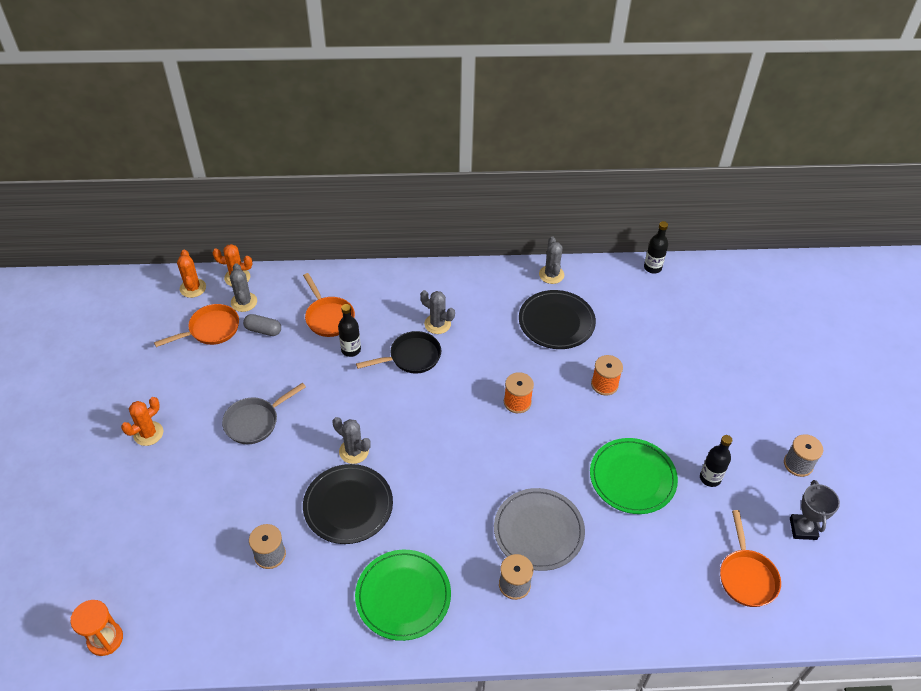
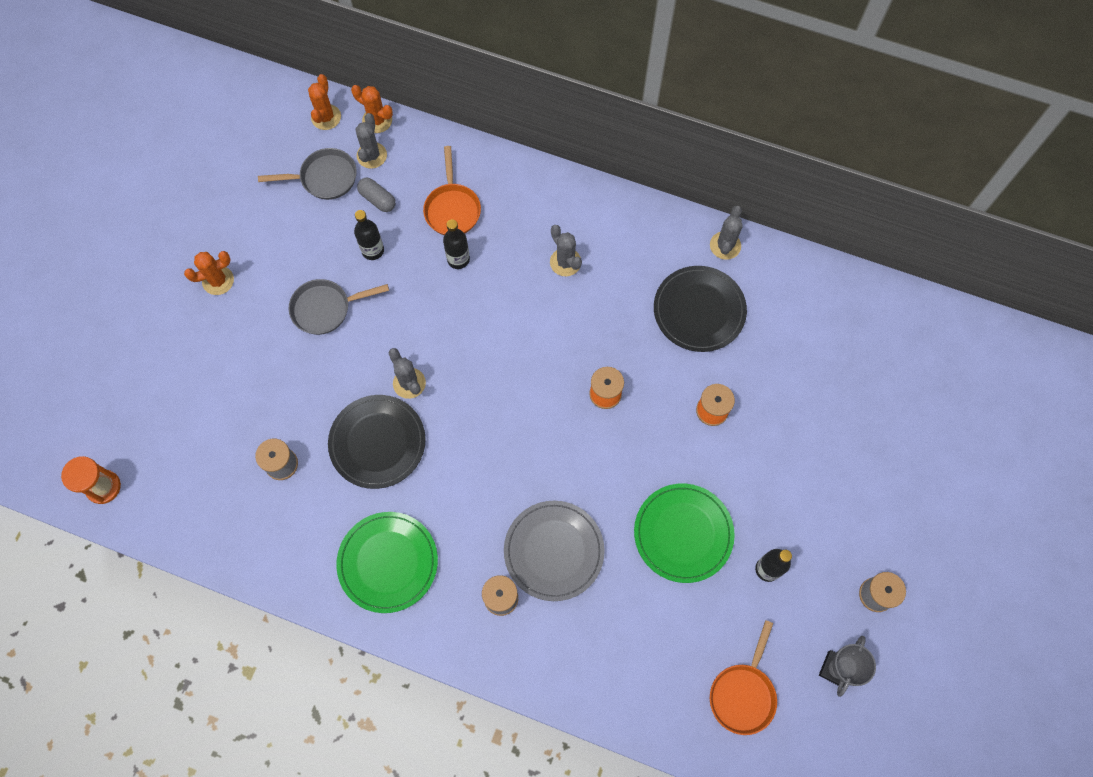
camera: 25 degrees right, 20 degrees up
(211, 329) = (324, 178): orange pan -> grey pan
(411, 357) = (518, 293): black pan -> none
(652, 267) = (850, 280): black bottle -> black bottle (373, 250)

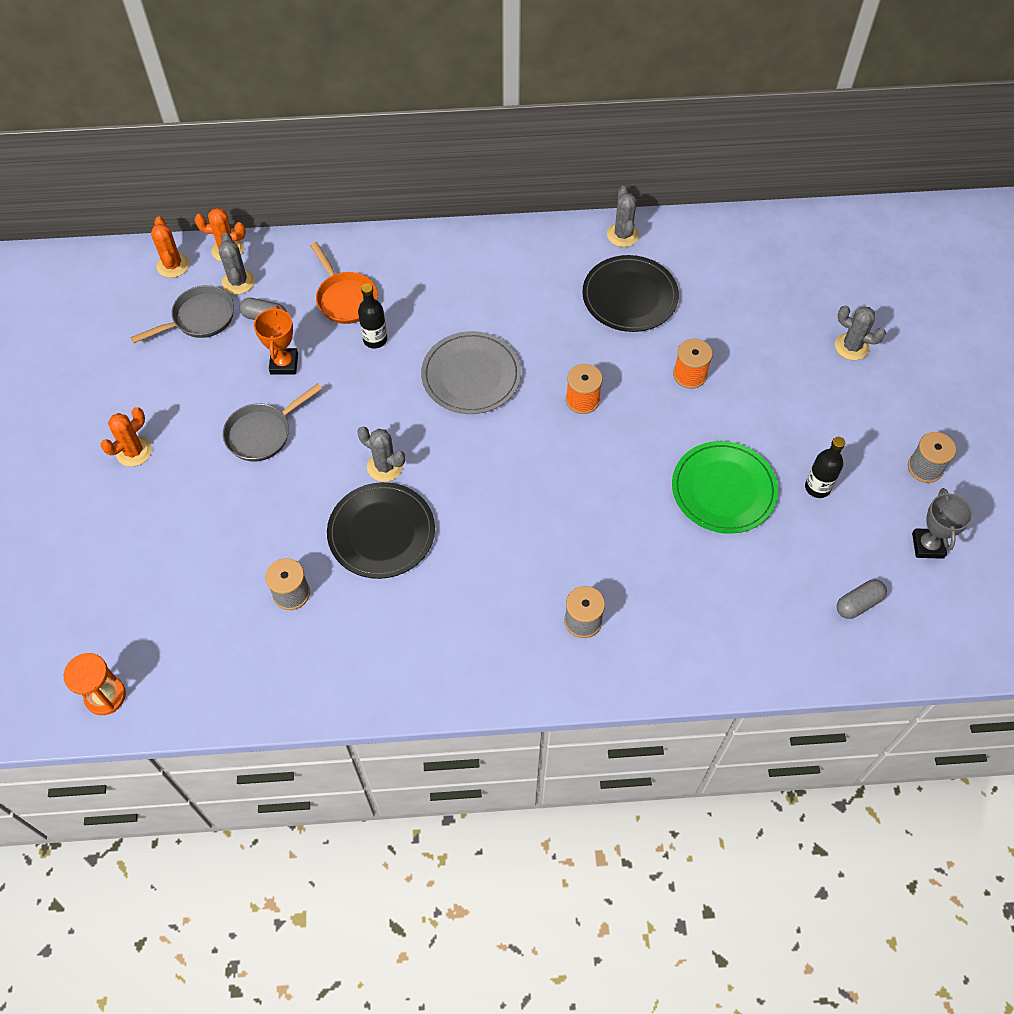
camera: 25 degrees left, 10 degrees down
(373, 250) = (284, 364): black bottle -> orange trophy
(388, 562) = (451, 637): green plate -> none
(554, 551) = (610, 556): grey plate -> grey plate (471, 375)
(565, 262) = (481, 303): grey cactus -> grey cactus (851, 347)
(743, 693) = (858, 604): orange pan -> grey capsule

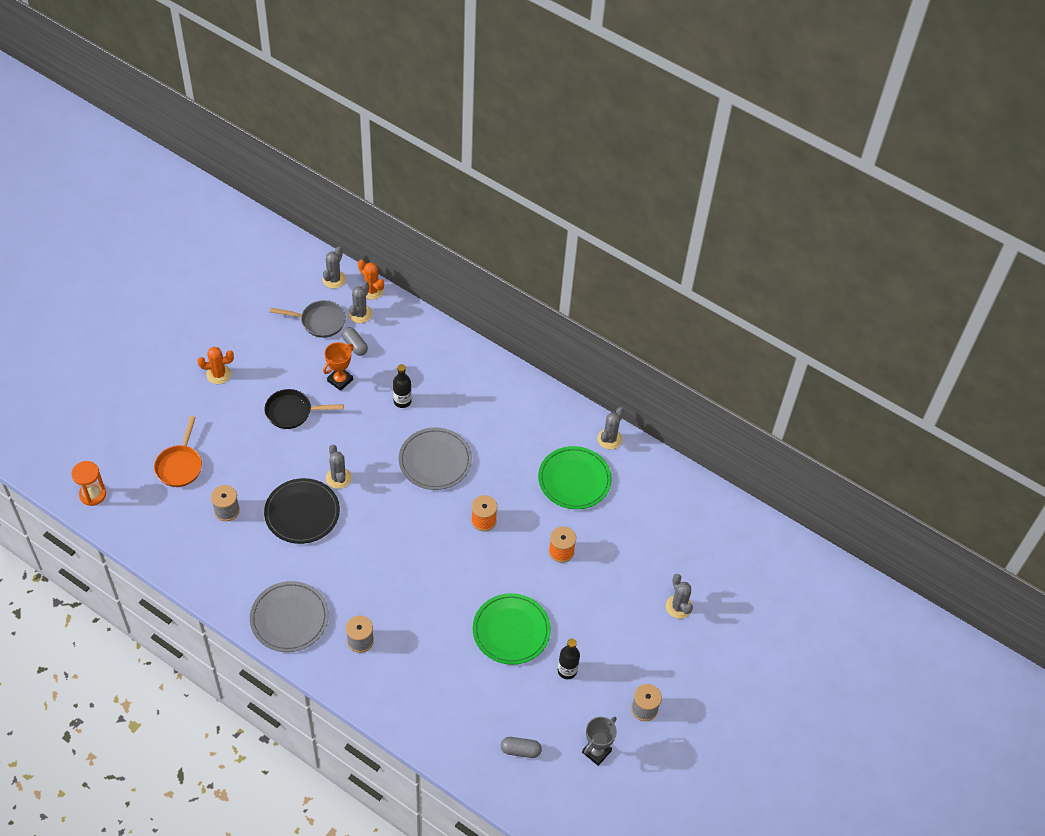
camera: 35 degrees right, 5 degrees down
(173, 265) = (334, 279): orange cactus -> grey cactus
(262, 433) = (292, 412): grey pan -> black pan
(345, 298) = (409, 365): orange pan -> orange pan (180, 465)
(482, 657) = (289, 618): none -> grey plate
(629, 296) = (574, 479): black plate -> green plate

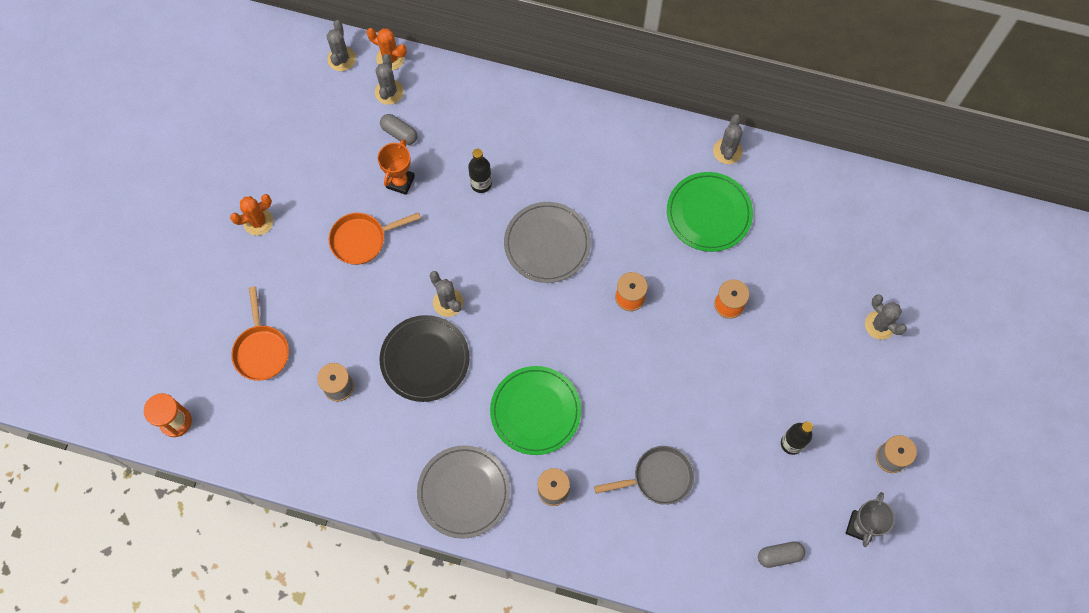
camera: 15 degrees left, 15 degrees up
(292, 412) = (362, 240): black pan -> orange pan
(319, 321) = (347, 117): grey pan -> grey pan (658, 478)
(511, 630) = (713, 418): green plate -> green plate (535, 411)

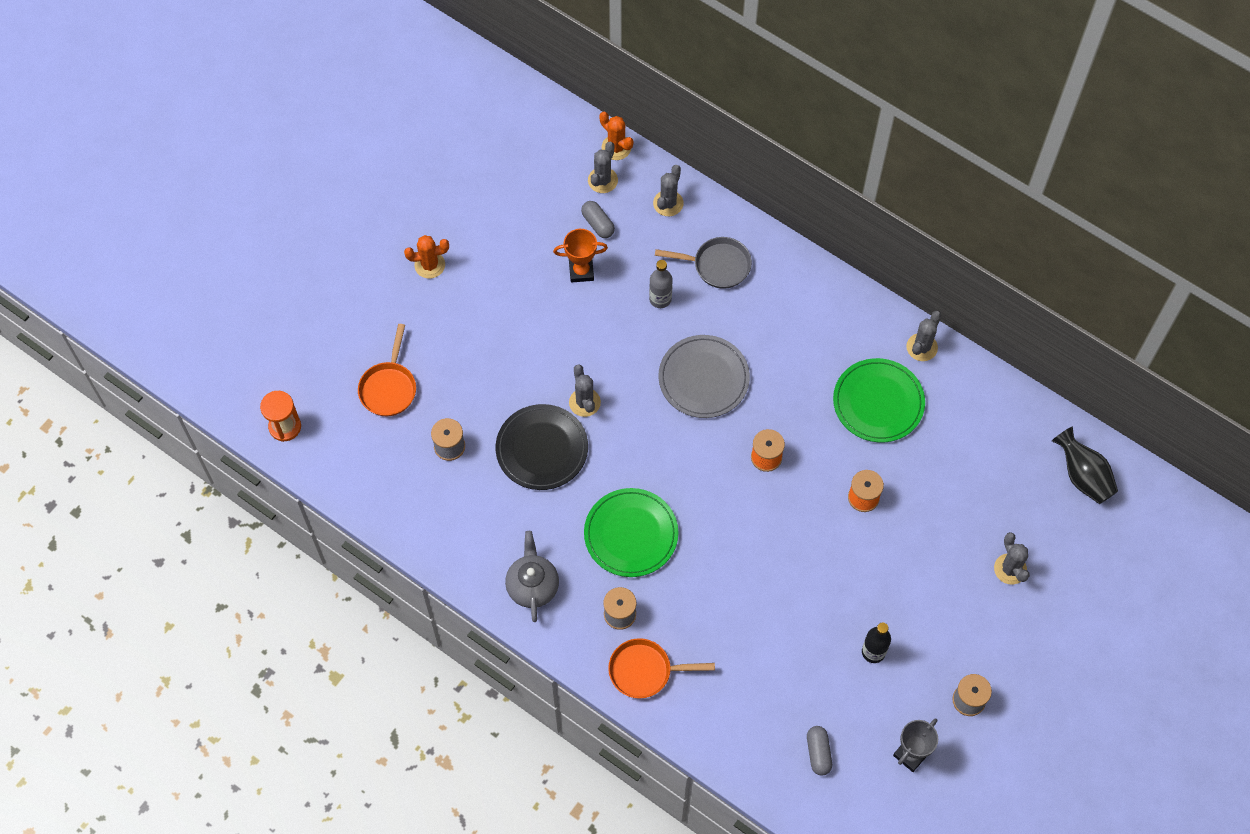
camera: 20 degrees right, 5 degrees down
(341, 59) = (568, 133): grey cactus -> grey cactus (668, 203)
(362, 240) = (523, 315): orange pan -> orange pan (645, 671)
(400, 182) = (581, 271): orange trophy -> orange trophy turned 45 degrees clockwise
(463, 492) = (532, 586): grey plate -> grey teapot
(481, 184) = (660, 299): black bottle -> grey bottle
(658, 478) = (727, 638): grey pan -> grey pan (717, 265)
(779, 555) = (818, 753): grey capsule -> grey capsule turned 75 degrees clockwise
(908, 219) = (1082, 476): none -> black vase

